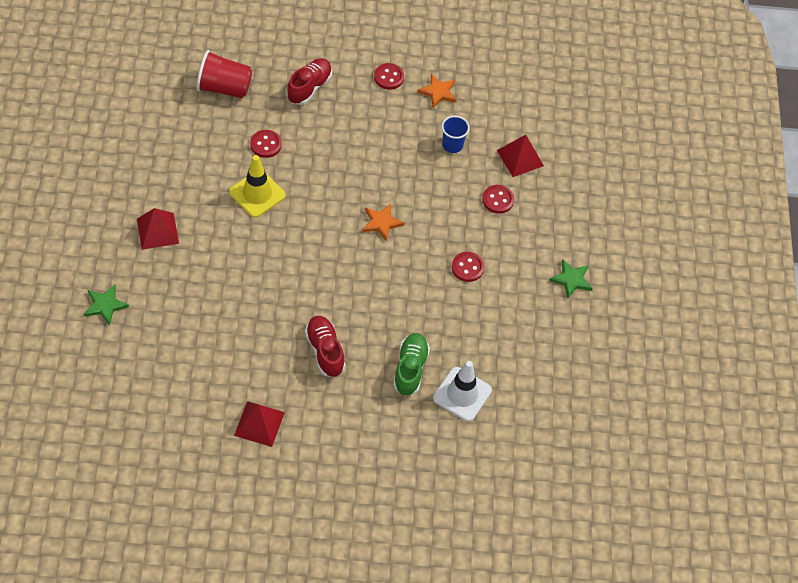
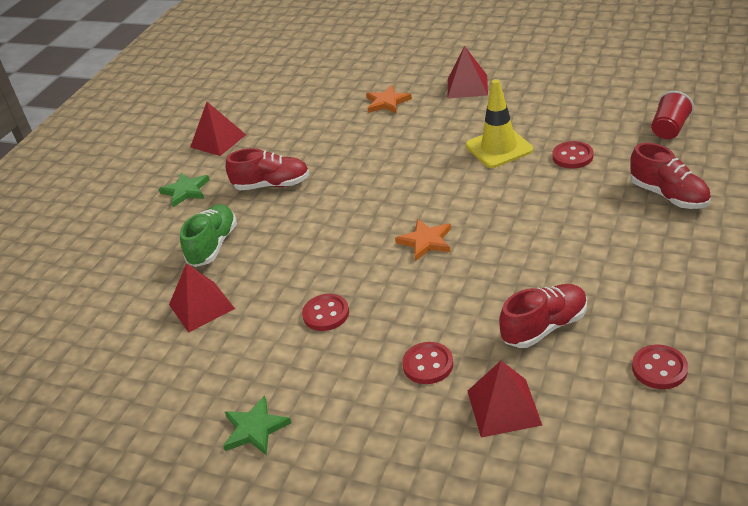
camera: 120 degrees right, 20 degrees down
(105, 305) = (391, 61): green star -> green star (185, 191)
(224, 88) = (669, 129): red cup -> red cup, size x0.65
(389, 77) = (688, 273): red button -> red button (659, 368)
(410, 369) = (213, 246): green shoe -> green shoe turned 105 degrees counterclockwise
(438, 92) = (656, 324): orange star -> orange star (387, 102)
(452, 145) = (544, 327): blue cup -> red shoe
(462, 394) = (156, 284): white traffic cone -> none
(478, 351) = (201, 306): none -> red pyramid

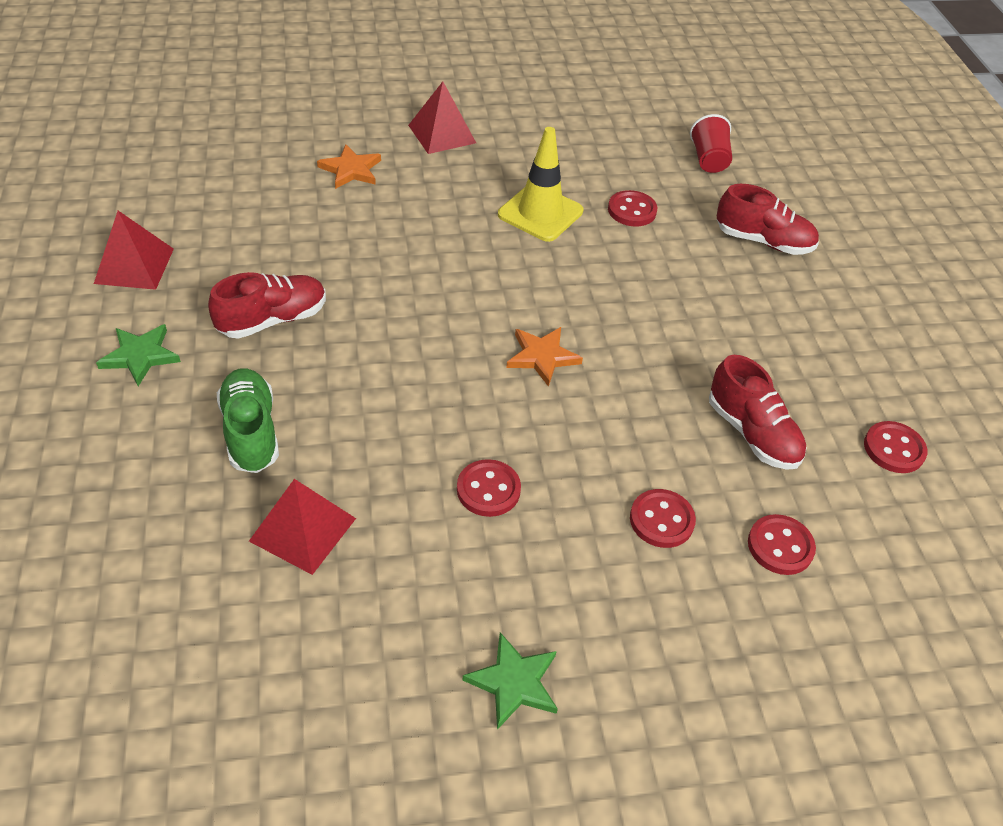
camera: 40 degrees left, 10 degrees up
(503, 407) = (780, 546): red pyramid -> red button
(544, 327) = (752, 433): red shoe -> red shoe turned 120 degrees clockwise

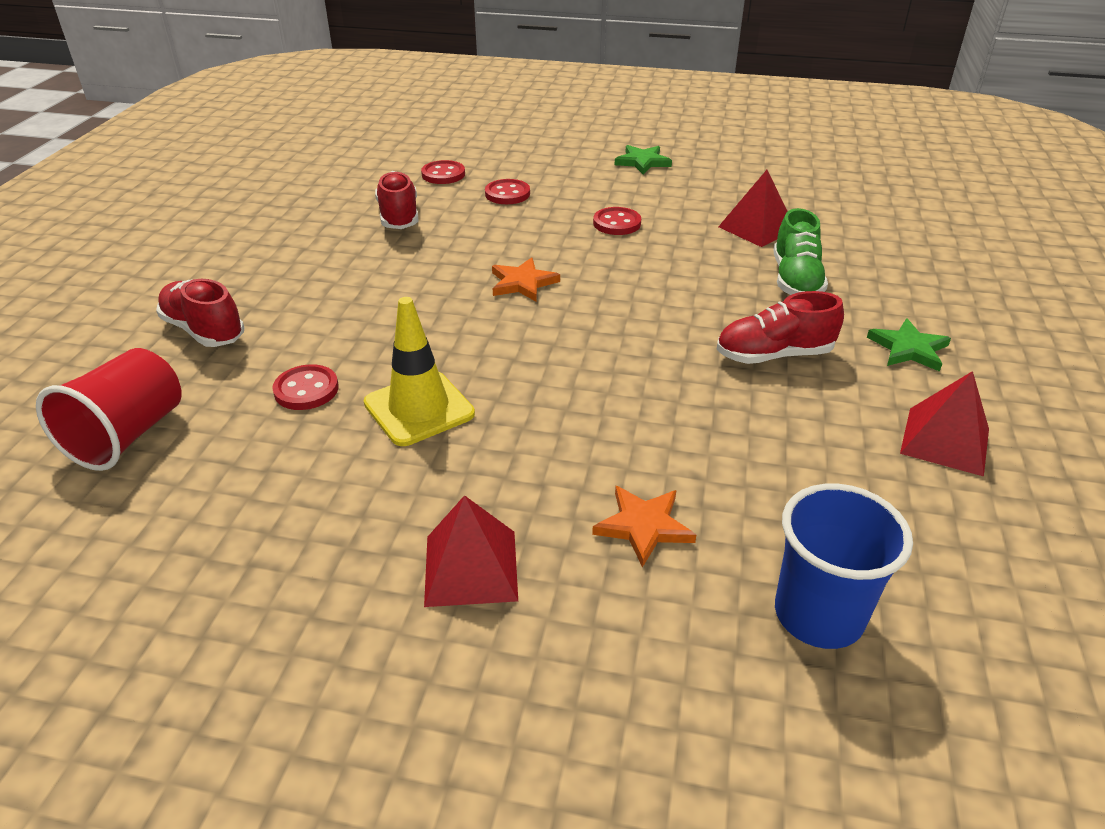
camera: 155 degrees left, 10 degrees down
(242, 146) = (818, 615): none -> blue cup
(709, 160) = (128, 435): red cup -> red cup, size x1.53
(894, 449) = (309, 194): red button -> none

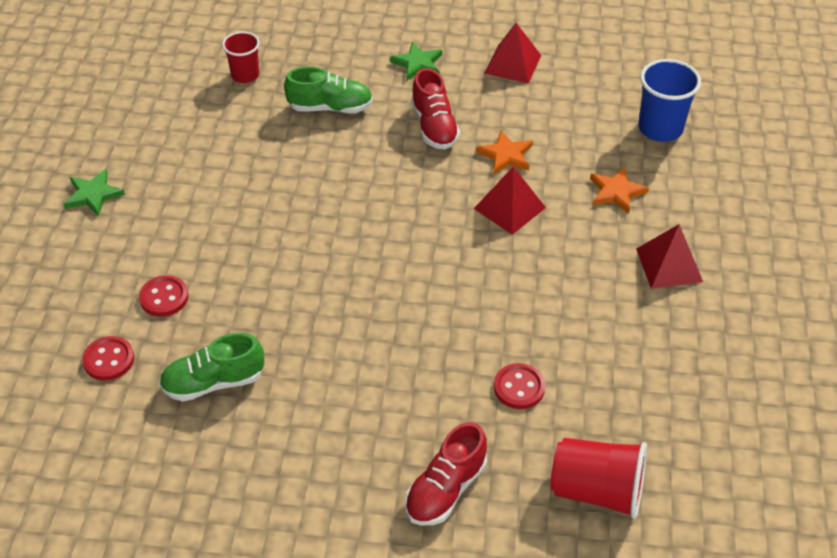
camera: 95 degrees left, 10 degrees up
(399, 216) = (213, 382): red shoe -> green shoe
(419, 408) = (529, 313): yellow traffic cone -> none
(522, 283) = (345, 270): orange star -> orange star (506, 155)
(617, 223) = (232, 211): red button -> none
(757, 228) = (242, 122): red pyramid -> red pyramid (509, 208)
(840, 229) = (245, 75): none -> red cup

